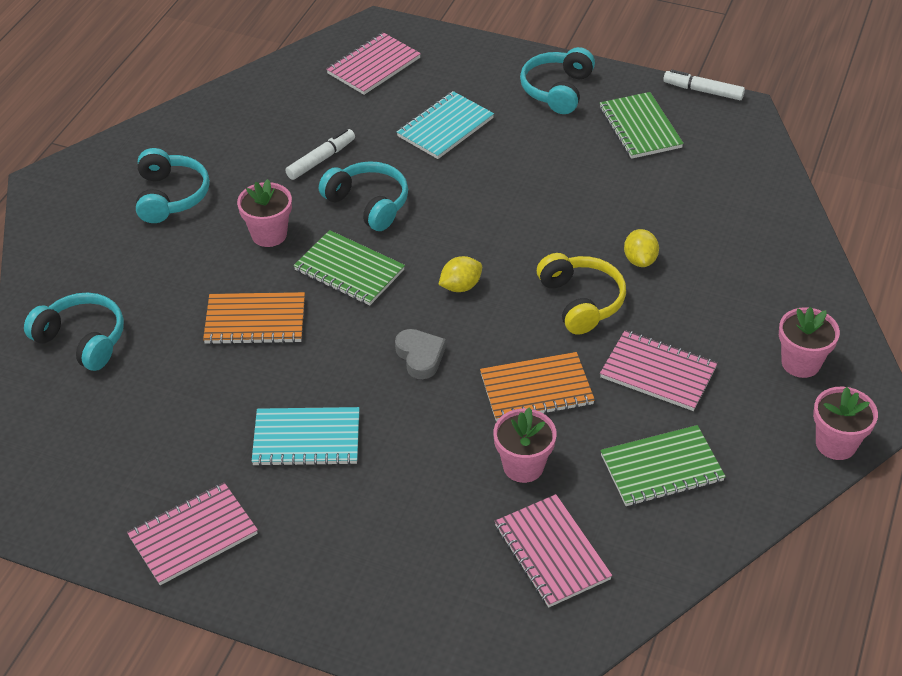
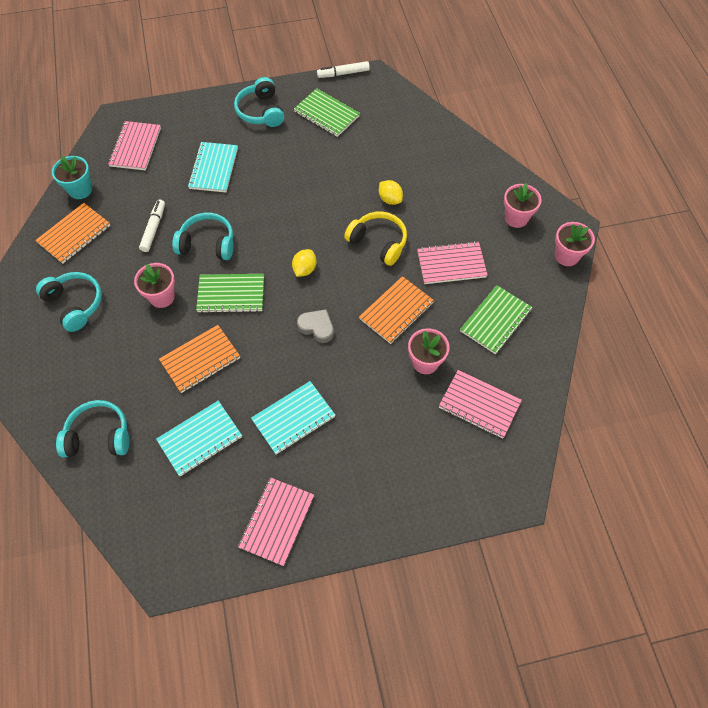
camera: 35 degrees left, 15 degrees up
(184, 402) = (200, 439): none -> turquoise notebook
(230, 126) = (74, 234): none -> orange notebook
(274, 83) = (80, 190): none -> turquoise flower pot

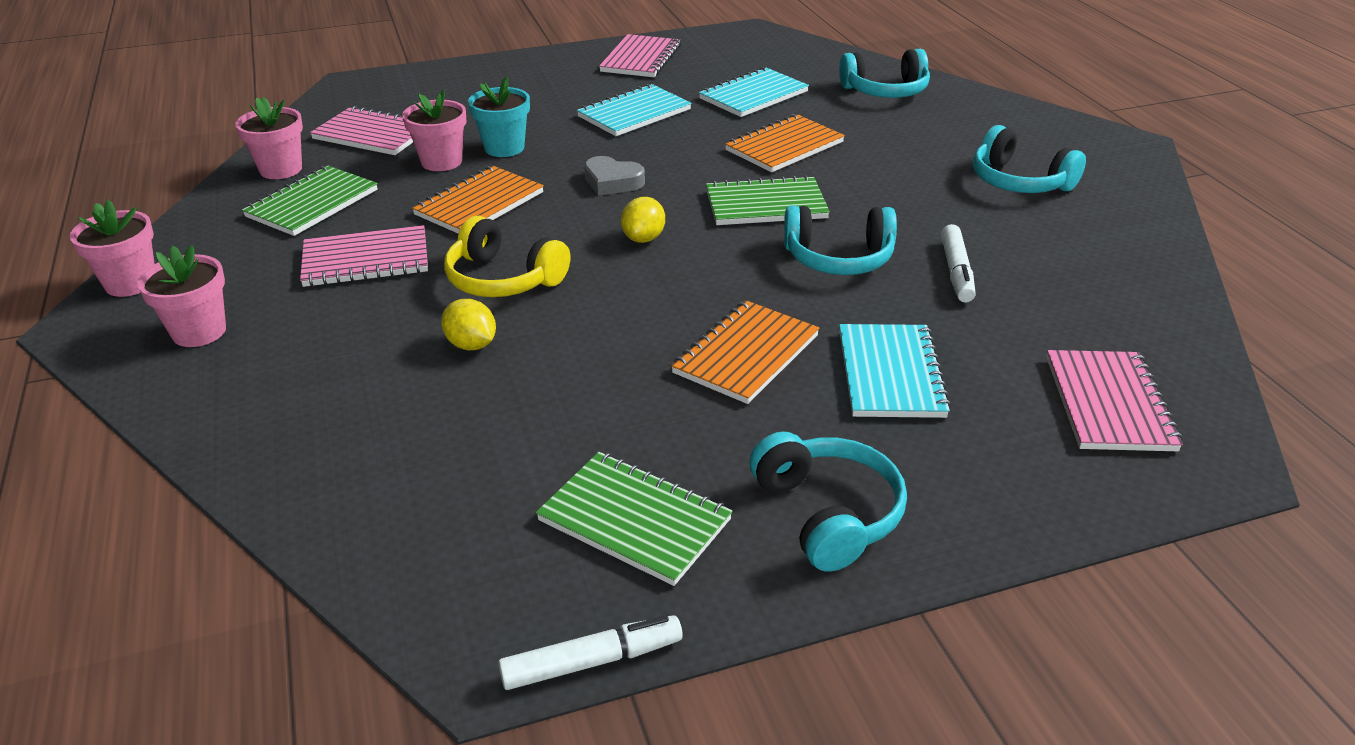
camera: 175 degrees right, 25 degrees down
(74, 234) = (1102, 255): orange notebook -> orange notebook (746, 354)
(80, 190) = (1159, 318): turquoise flower pot -> turquoise flower pot (504, 148)
(162, 297) = (882, 196): pink flower pot -> pink flower pot (281, 169)

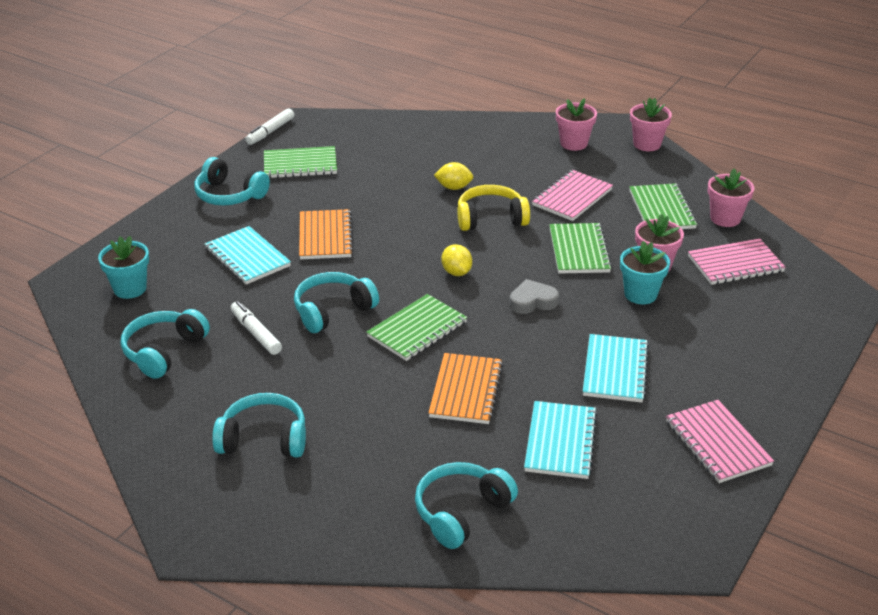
camera: 140 degrees right, 0 degrees up
(479, 204) = (579, 250): orange notebook -> green notebook
(1091, 297) = (164, 351): none -> turquoise headphones
(1109, 403) = (130, 289): pink notebook -> turquoise flower pot

